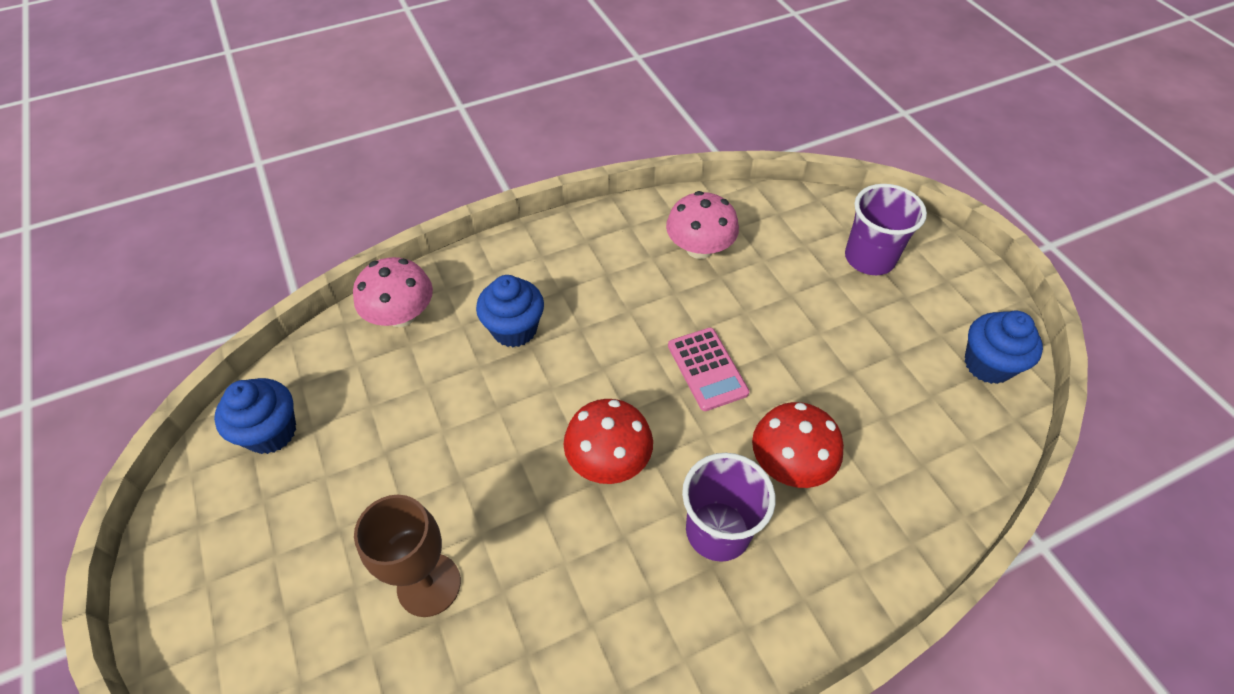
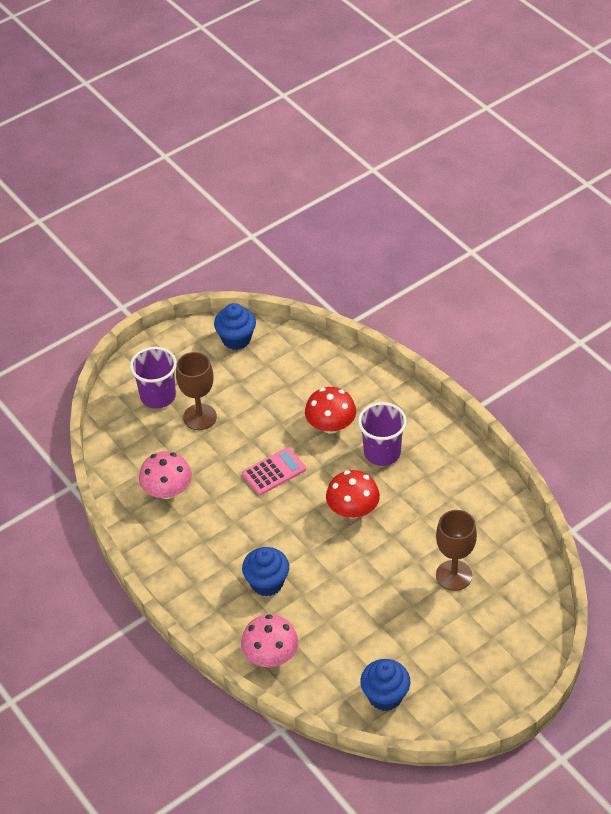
camera: 100 degrees left, 5 degrees down
(826, 298) = (200, 417): none -> brown goblet

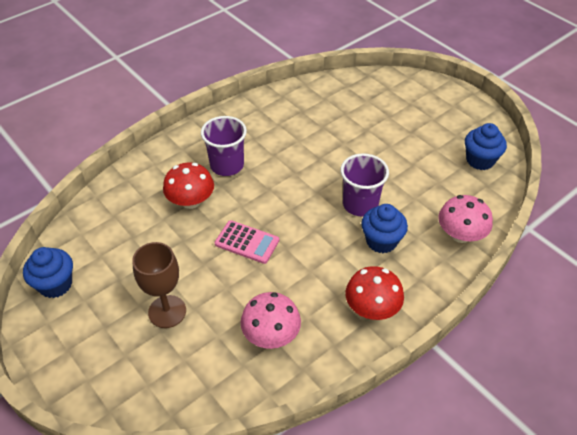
camera: 95 degrees left, 0 degrees up
(158, 396) = (129, 357): purple cup -> purple cup (360, 204)
(274, 472) = (247, 242): pink calculator -> pink calculator turned 150 degrees clockwise
(353, 510) = (292, 183): red mushroom -> red mushroom (372, 308)
(454, 575) = (356, 122): brown goblet -> none

